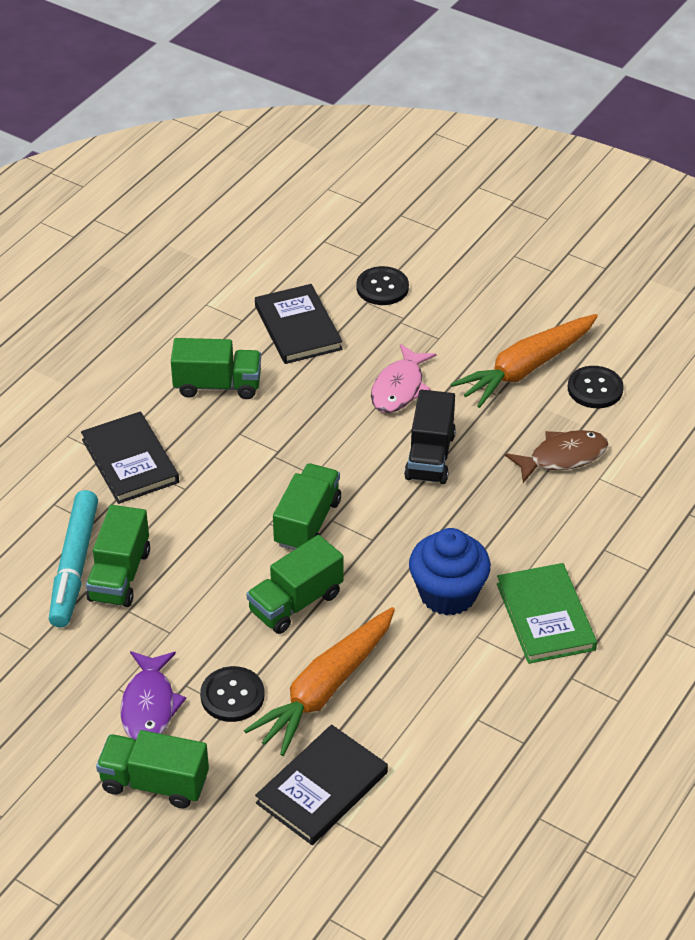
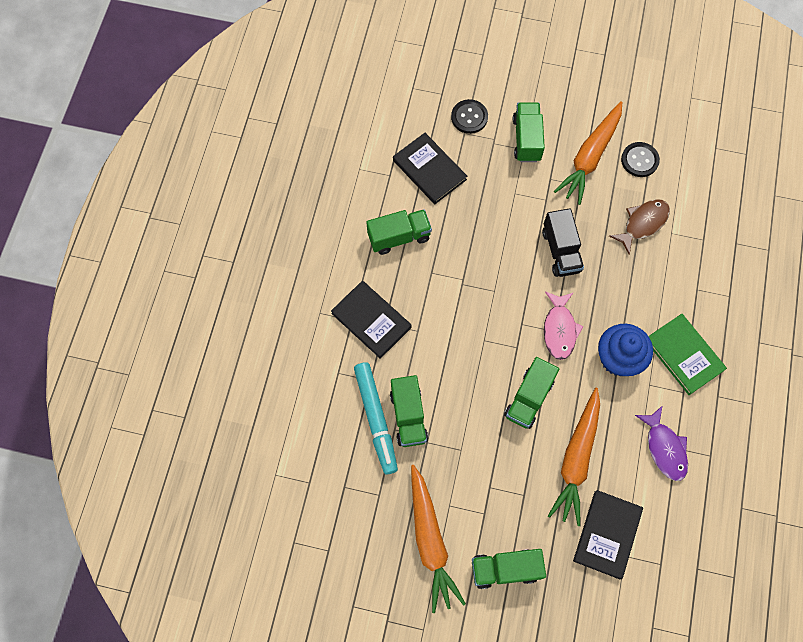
camera: 20 degrees left, 25 degrees up
(69, 719) = (430, 541): none -> orange carrot
(149, 705) = (475, 511): purple fish -> purple fish (664, 448)
(232, 696) = (522, 485): black button -> none
(307, 522) = (507, 331): green truck -> green truck (526, 139)
(399, 388) = (517, 200): pink fish -> pink fish (559, 329)

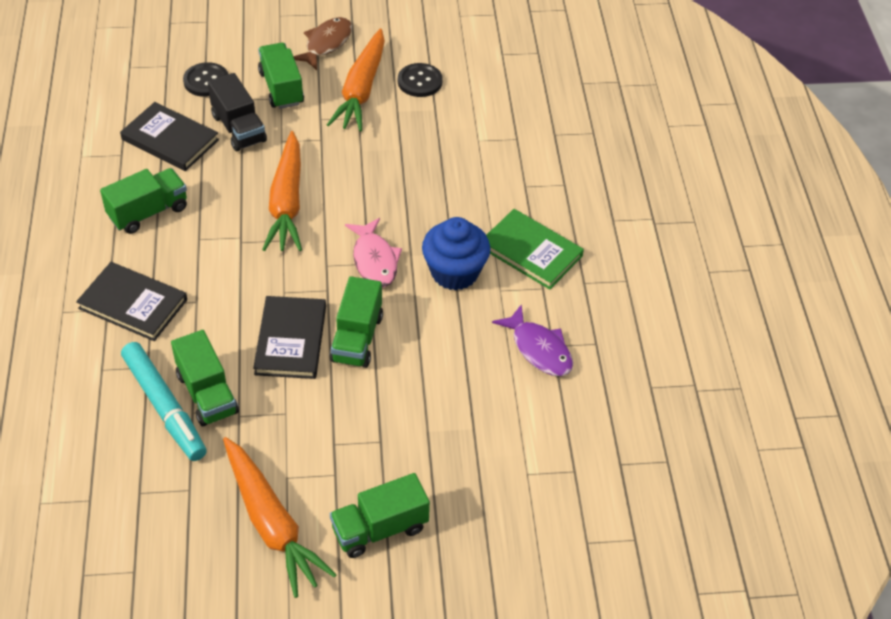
camera: 20 degrees left, 20 degrees down
(560, 251) = (353, 184): black truck -> black truck (239, 128)
(576, 459) = (435, 387): orange carrot -> orange carrot (287, 202)
(607, 534) = (498, 456): black book -> black book (291, 340)
(642, 223) = (442, 138): brown fish -> brown fish (326, 44)

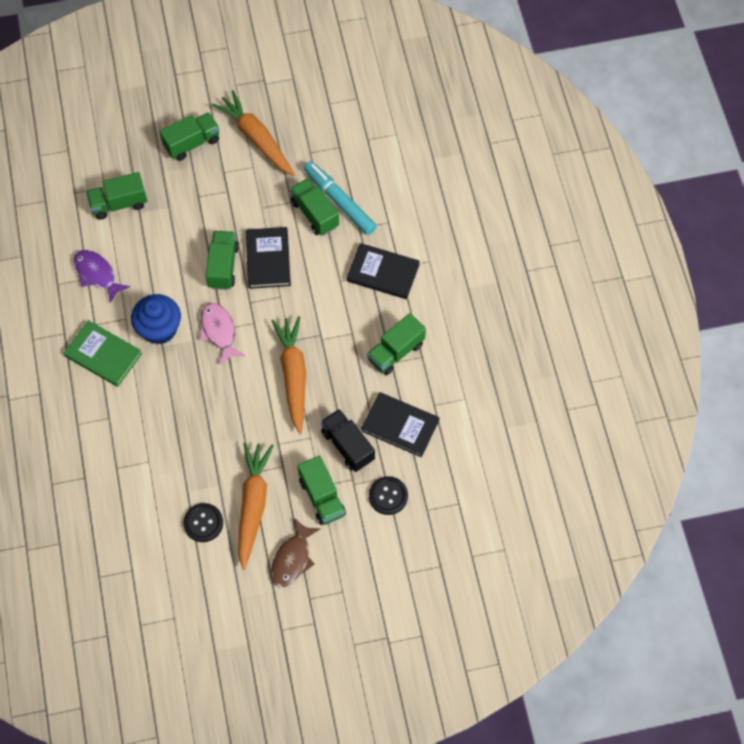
camera: 175 degrees right, 15 degrees up
(504, 444) = (119, 204): none -> green truck

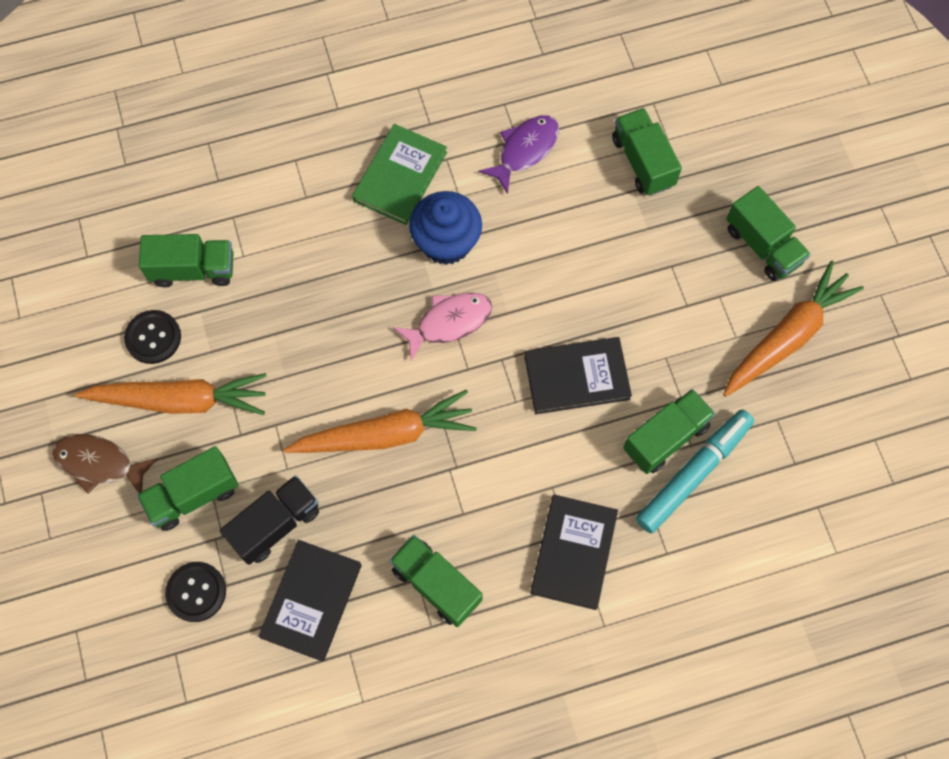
camera: 85 degrees right, 5 degrees up
(223, 266) = (557, 315): green truck -> green truck (193, 269)

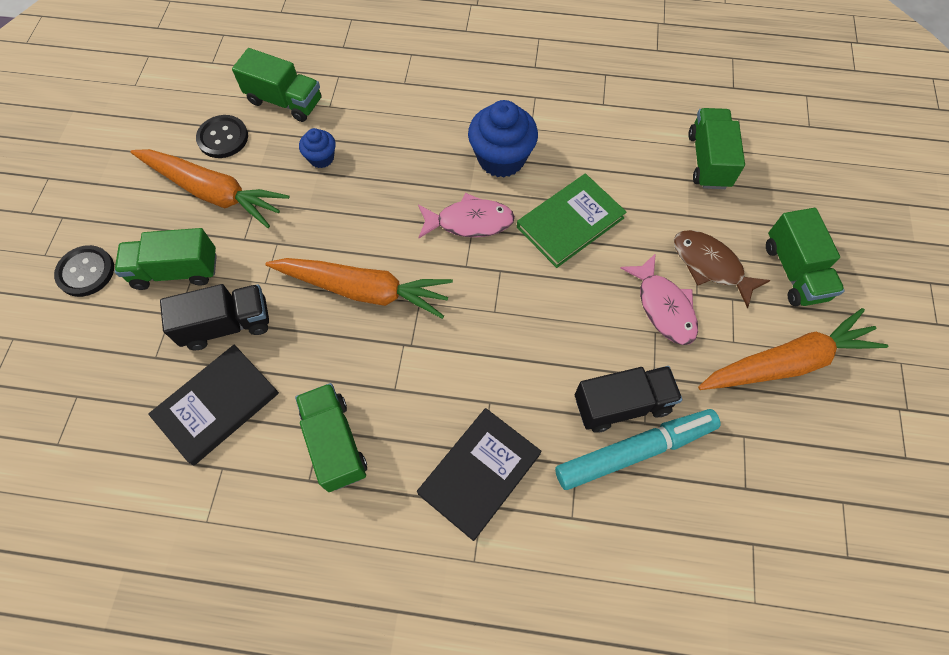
camera: 25 degrees right, 5 degrees down
(99, 463) = (120, 214): brown fish -> brown fish (710, 266)
(196, 592) = (127, 352): black button -> black button (86, 272)
(268, 317) = (321, 158): none -> blue cupcake
(400, 176) = (489, 95): green book -> green book (570, 222)
(524, 150) = (605, 114): purple fish -> none
(576, 377) = (561, 314): black book -> none
(663, 330) = (663, 307): none -> pink fish
(665, 437) = (622, 404): green truck -> black truck

